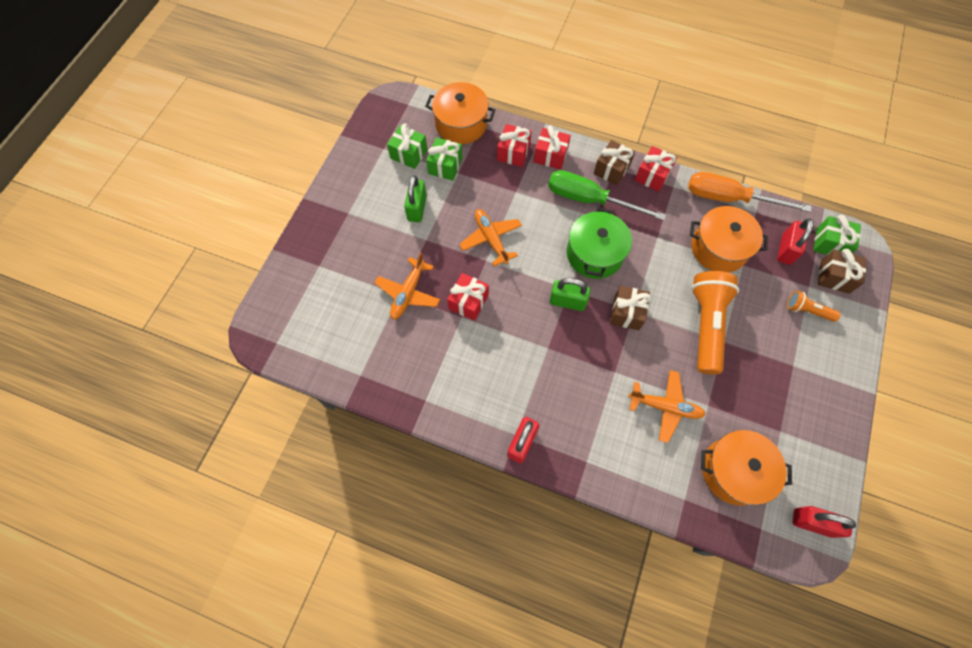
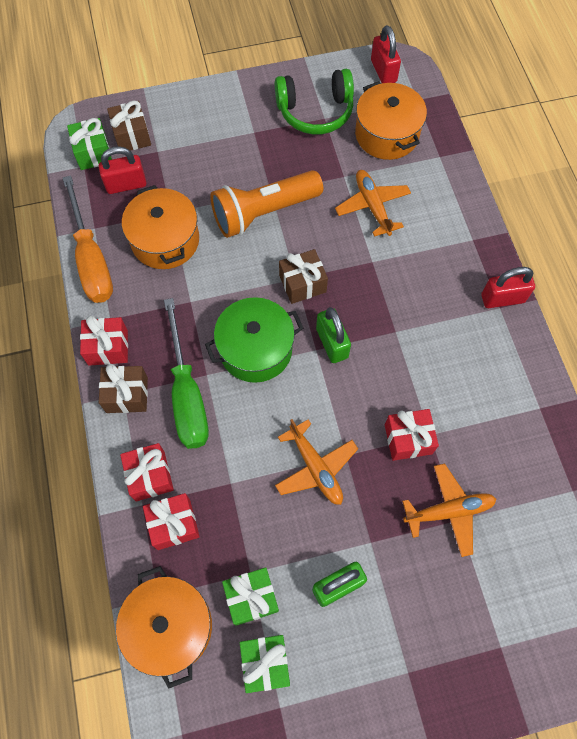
camera: 125 degrees left, 0 degrees up
(491, 239) = (315, 467): orange plane -> orange plane turned 60 degrees counterclockwise
(792, 428) = (315, 111): none -> green headphones
(807, 310) = (187, 143): orange flashlight -> none

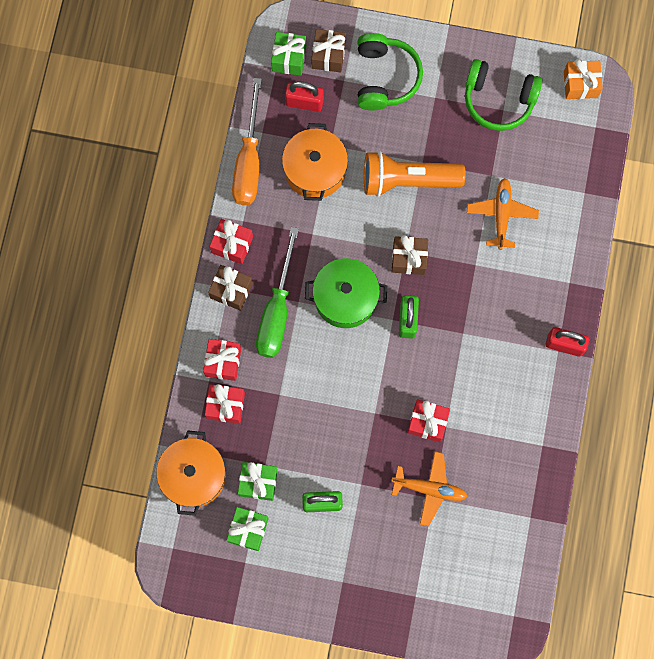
camera: 25 degrees right, 10 degrees up
(197, 133) = (385, 77): none -> green headphones
(315, 467) = (347, 412): orange plane -> none
(383, 71) = (580, 84): red padlock -> orange gift
(387, 134) = (549, 151): orange pot -> none

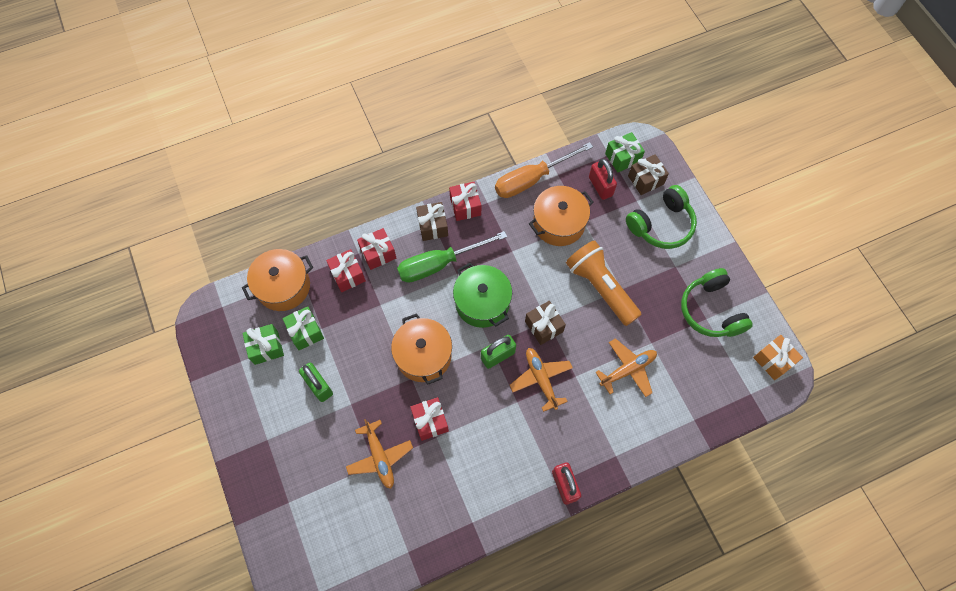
camera: 55 degrees right, 10 degrees down
(360, 387) = (423, 355): none -> orange pot
(457, 297) = (541, 379): none -> orange plane

